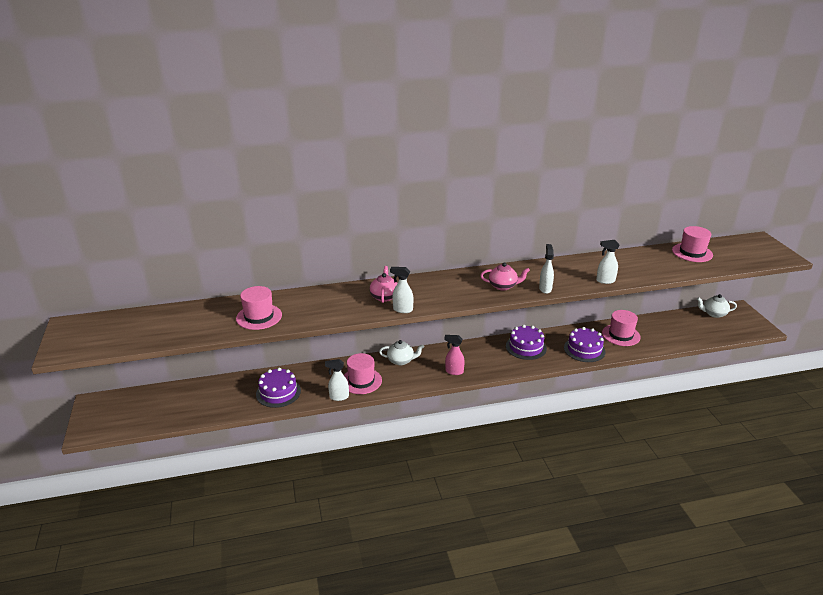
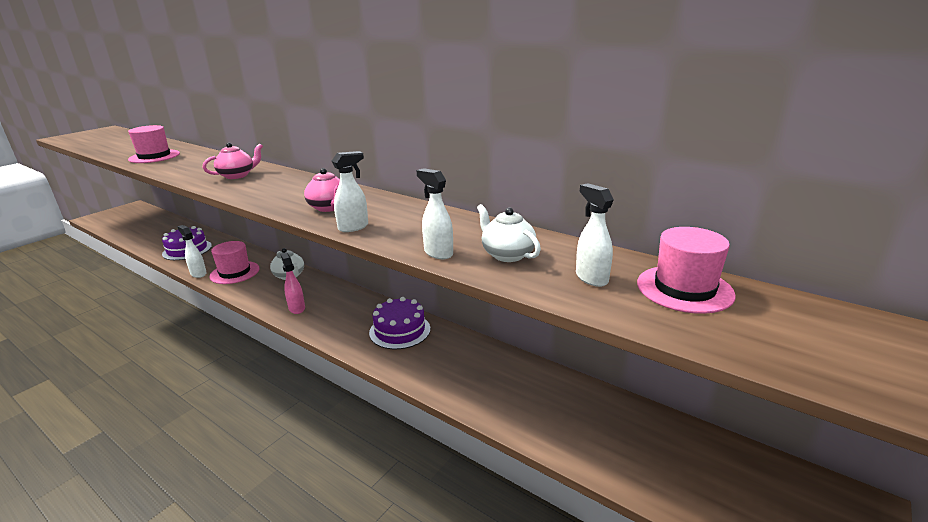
camera: 50 degrees right, 5 degrees down
(402, 310) = (214, 187): white spray bottle -> white spray bottle (591, 278)
(584, 349) = (450, 375): purple cake -> none
(621, 335) = (533, 392): pink hat -> none
(714, 314) = (774, 475): white teapot -> white teapot (507, 254)

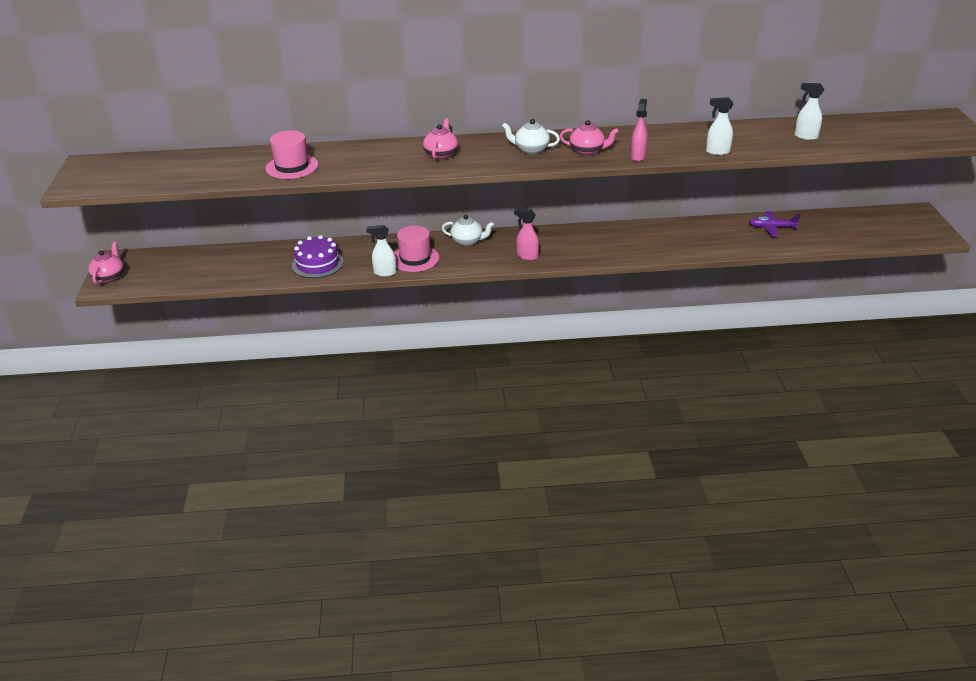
camera: 40 degrees left, 10 degrees up
(107, 214) = (109, 277): none -> pink teapot
(354, 227) = (638, 156): white spray bottle -> pink spray bottle
(400, 330) = (623, 237): purple cake -> none
(507, 254) = (749, 140): white teapot -> white teapot (531, 149)
(570, 403) = (771, 228): none -> purple plane
(684, 289) = (846, 127): pink hat -> none

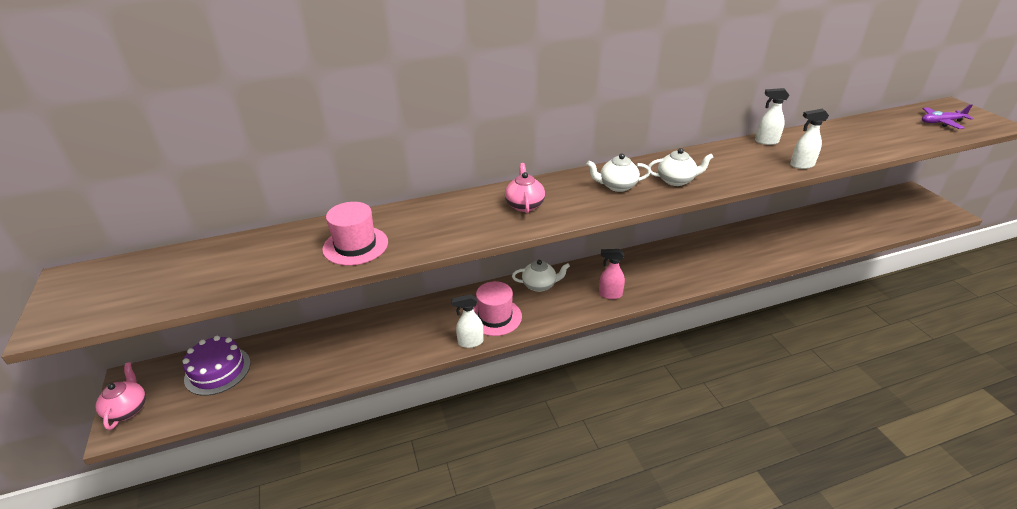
camera: 15 degrees left, 0 degrees up
(317, 264) = (388, 342): purple cake -> purple cake (218, 370)
(587, 151) = (676, 180): pink teapot -> white teapot
(638, 156) = (731, 180): pink spray bottle -> none
(771, 228) = (810, 225): purple plane -> purple plane (941, 122)
(805, 136) = (862, 139): white spray bottle -> white spray bottle (766, 142)

